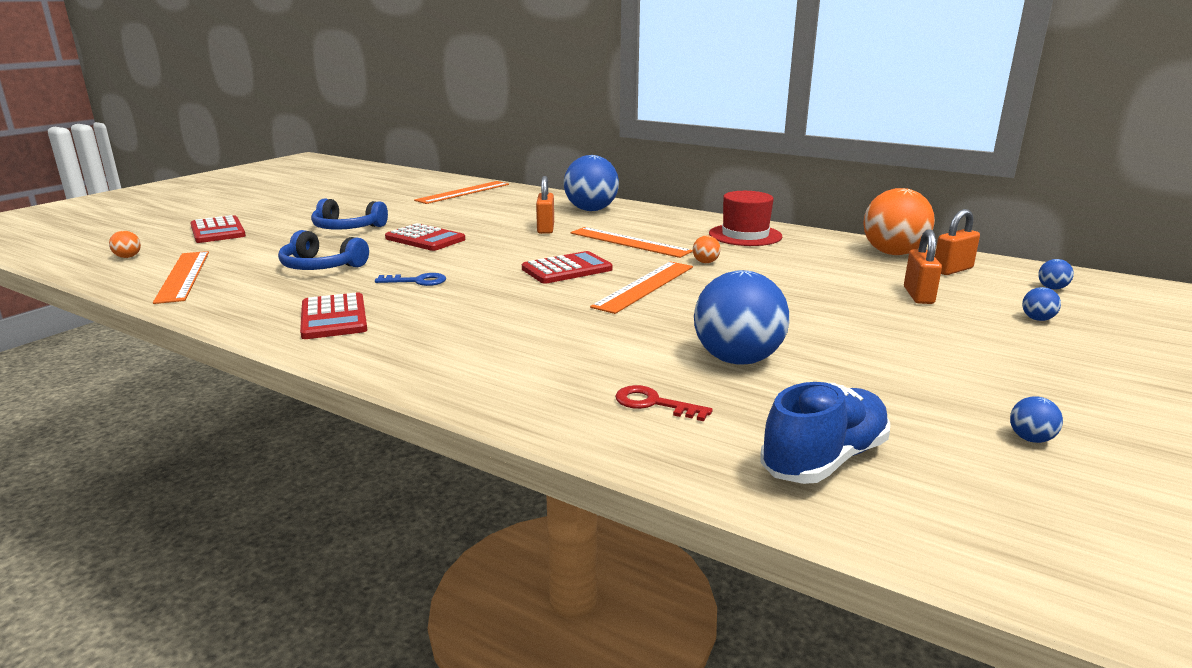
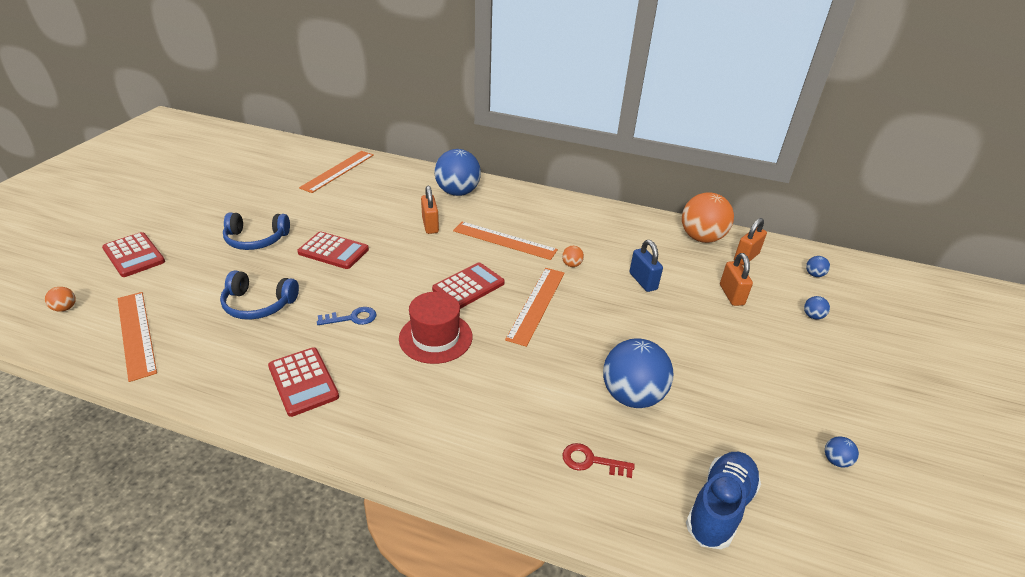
camera: 15 degrees left, 15 degrees up
(745, 235) = (589, 221): red hat -> red hat (435, 337)
(795, 279) = (643, 281): none -> blue padlock

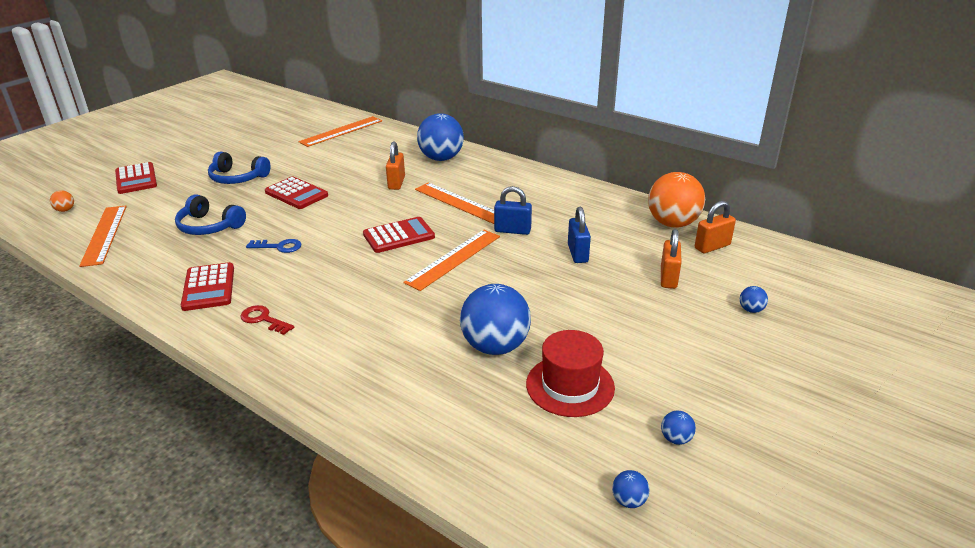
camera: 20 degrees right, 5 degrees down
(435, 337) = (341, 272): red hat -> red hat (570, 385)
(571, 265) = (512, 230): orange ball -> blue padlock
(591, 461) = (417, 390): red key -> red key (263, 319)
(719, 507) = (517, 451): blue shoe -> none
(814, 275) = (783, 272): blue ball -> blue ball (629, 501)

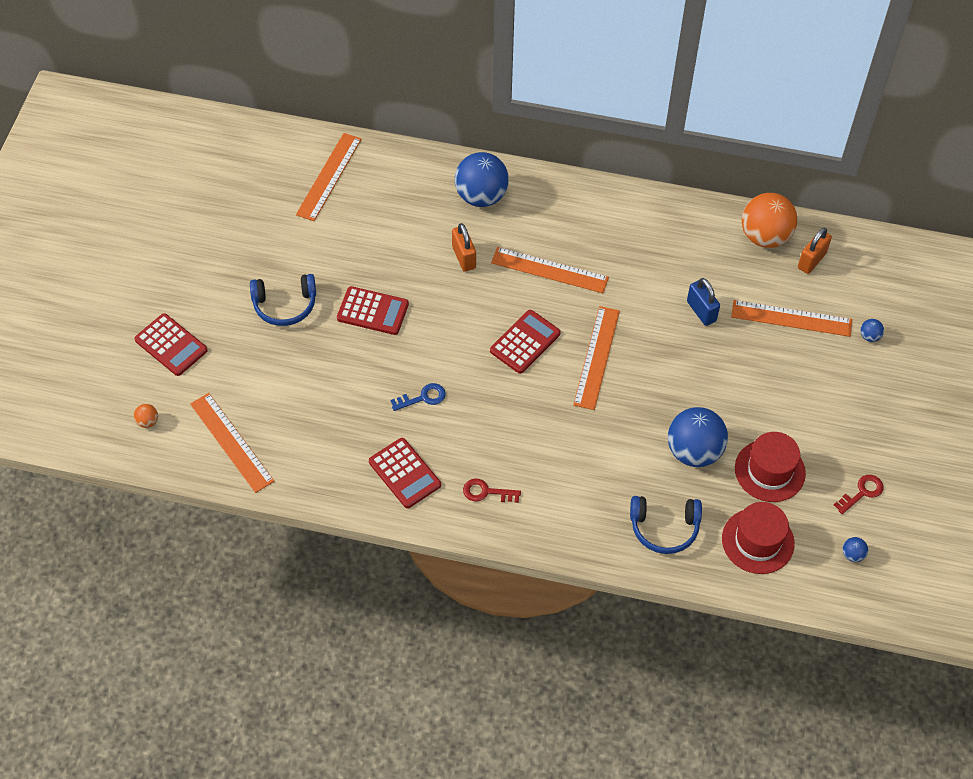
camera: 25 degrees left, 25 degrees up
(209, 226) = (327, 393): blue headphones -> blue headphones (664, 528)
(511, 446) = (758, 541): none -> red hat
(512, 230) = (626, 297): blue padlock -> none
(668, 278) = (791, 318): orange padlock -> orange ruler
(676, 439) = (862, 492): blue ball -> red key

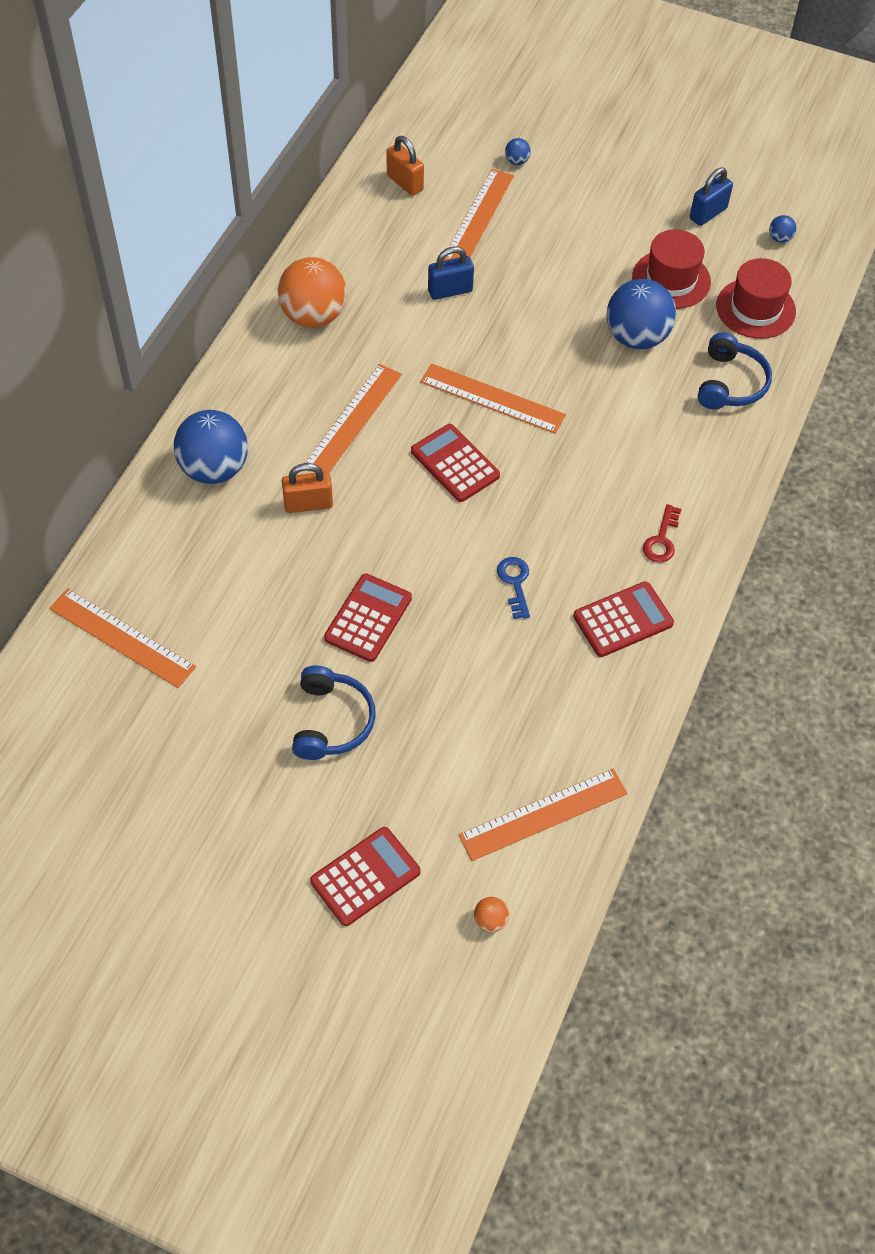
camera: 80 degrees left, 0 degrees up
(765, 236) = (360, 213): orange ball -> orange ball (313, 316)
(862, 492) = (708, 213): red key -> blue padlock

